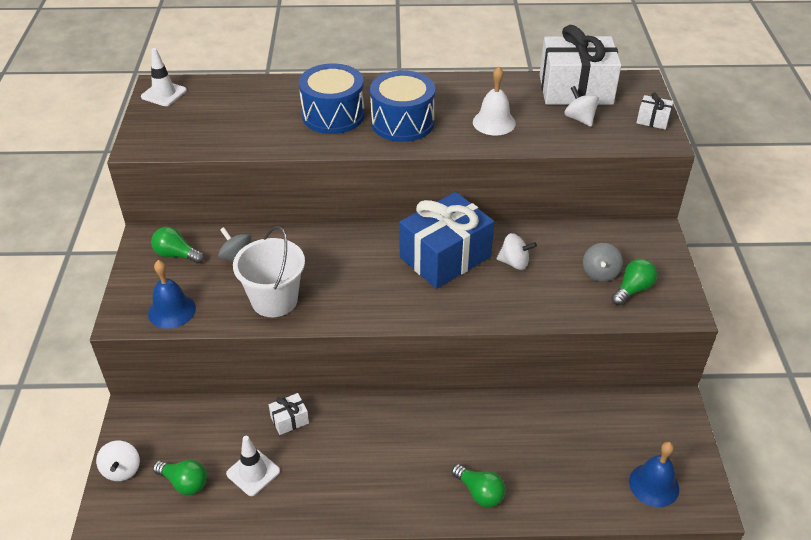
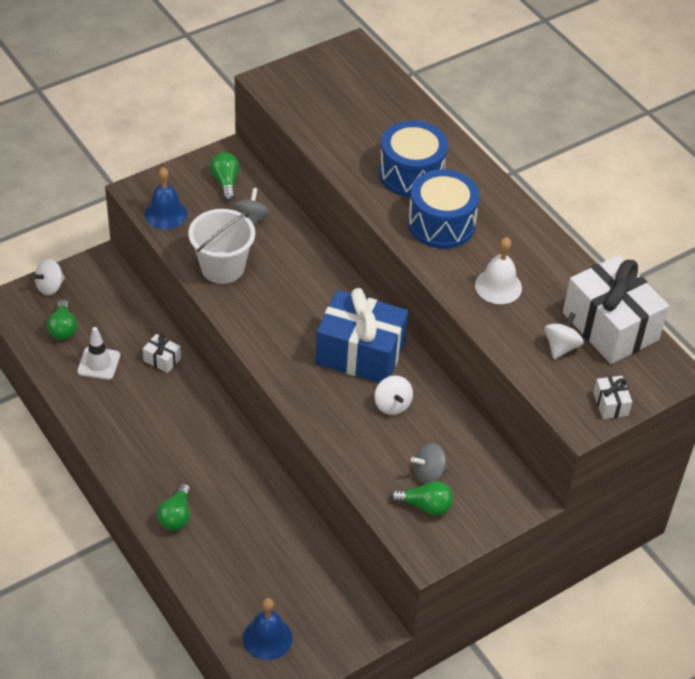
camera: 55 degrees right, 5 degrees up
(164, 94) = (347, 56): white traffic cone -> none

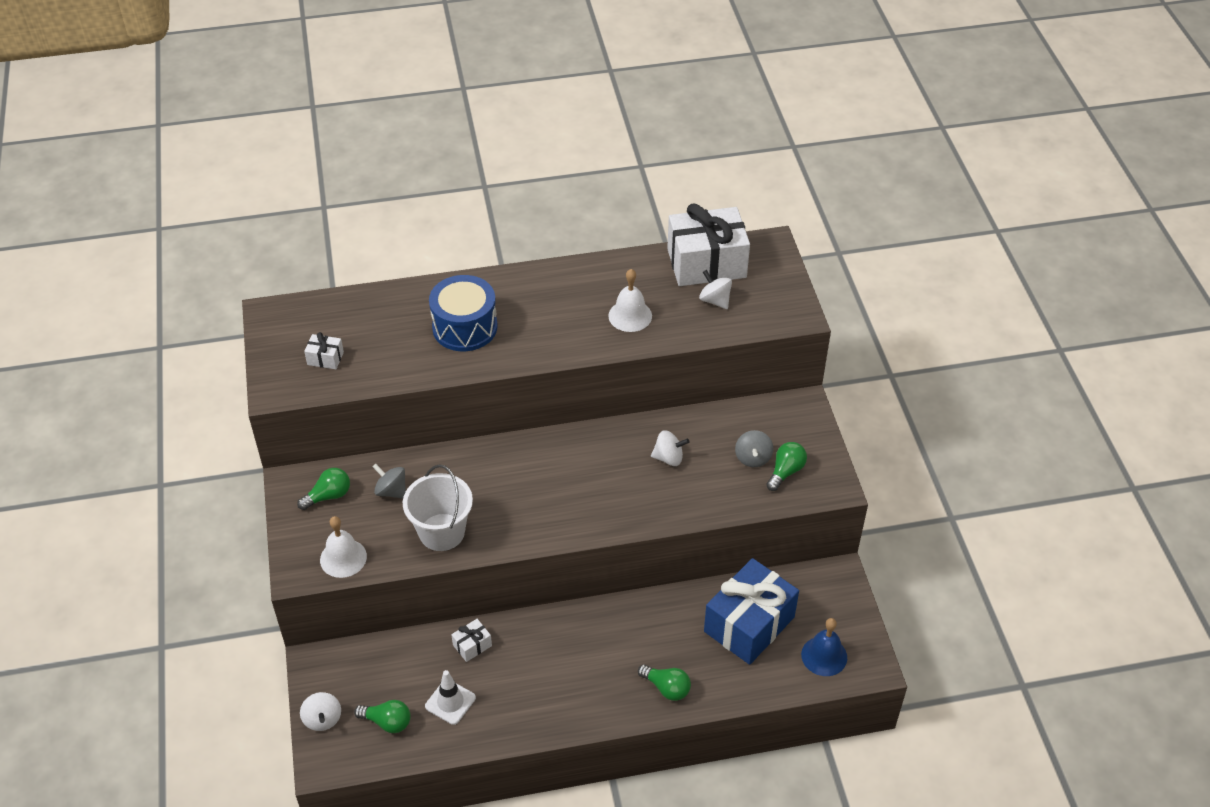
camera: 65 degrees left, 0 degrees up
(165, 213) = (343, 558): blue bell -> white bell
(226, 182) = (328, 496): green light bulb -> green light bulb turned 135 degrees clockwise
(360, 353) = (600, 461): blue gift -> blue gift (749, 624)
(441, 224) = (538, 327): blue drum -> none
(610, 404) = (787, 292): white gift -> white gift (325, 358)

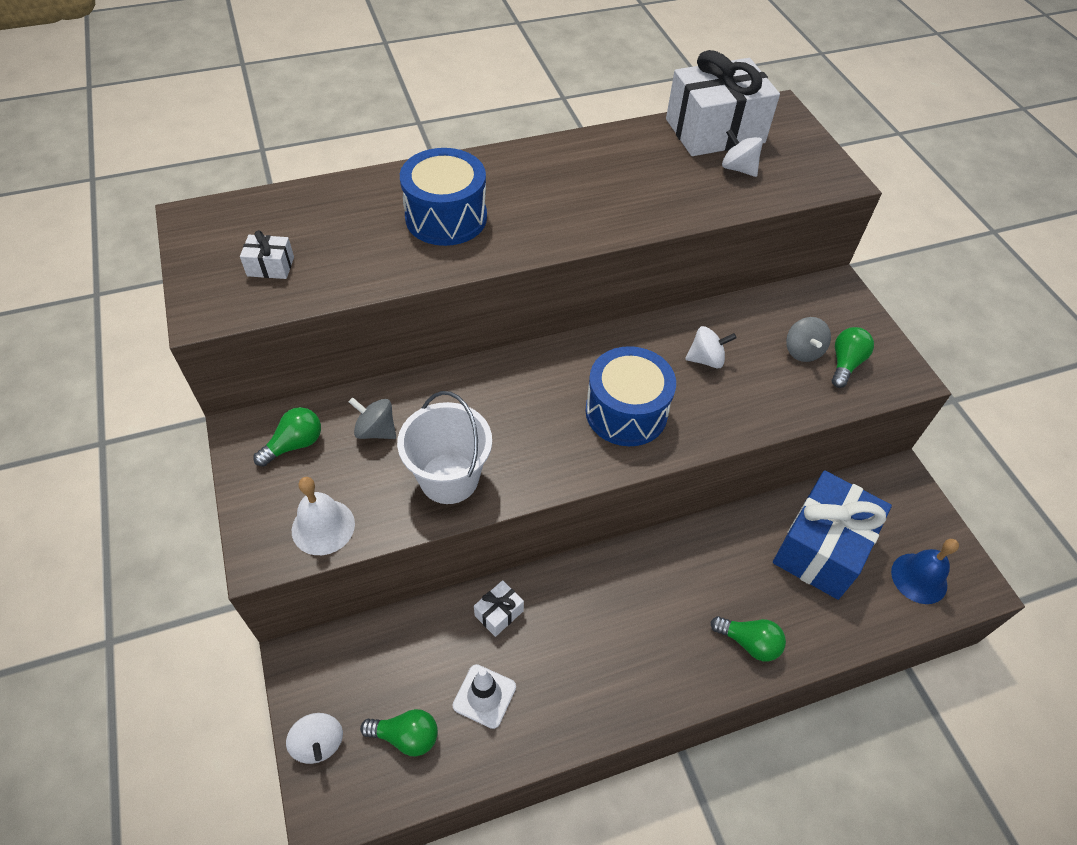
camera: 10 degrees left, 5 degrees up
(591, 494) = (626, 412): none -> blue drum
(630, 316) = (644, 191): white bell -> none

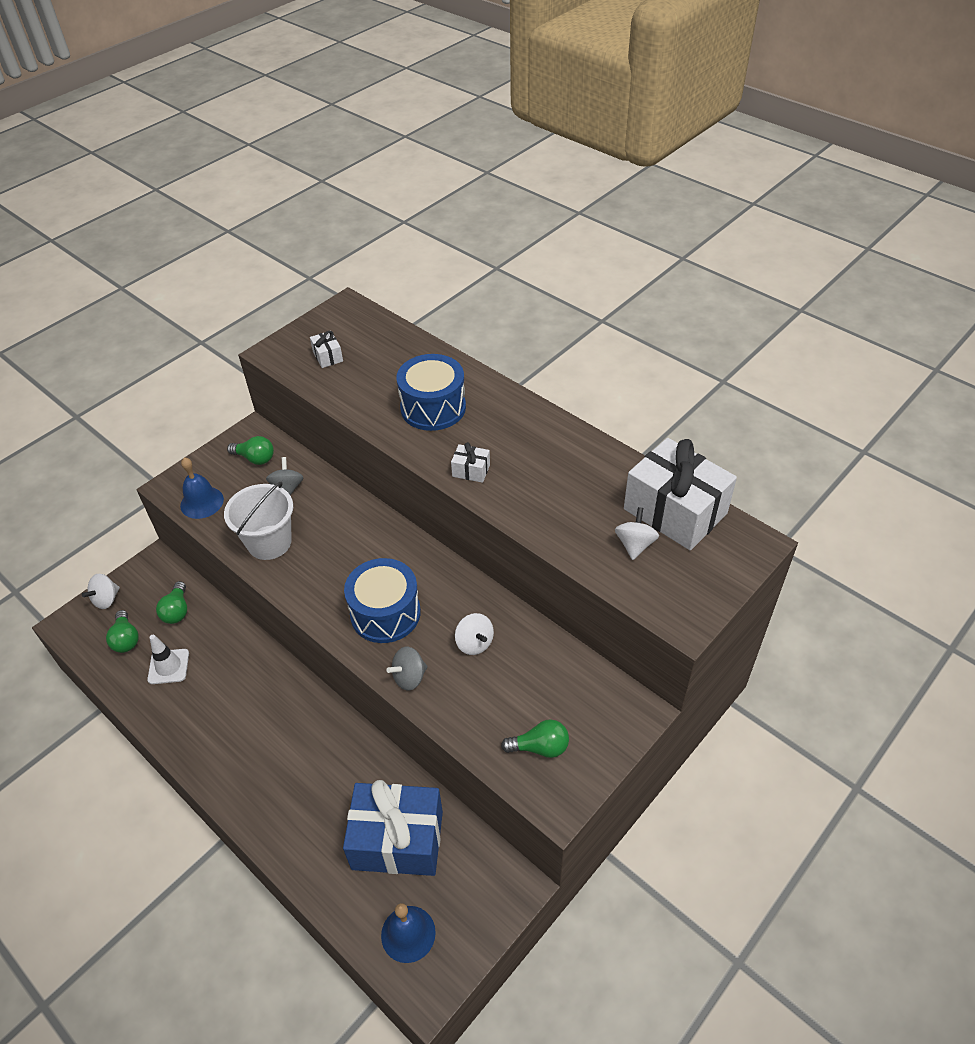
camera: 65 degrees right, 5 degrees down
(323, 527) = (202, 502): white bell -> blue bell
(499, 613) = (232, 646): white gift -> white gift (471, 470)
(749, 642) = (280, 814): green light bulb -> green light bulb (177, 610)
(802, 351) = (532, 709): grey spinning top -> grey spinning top (409, 677)

